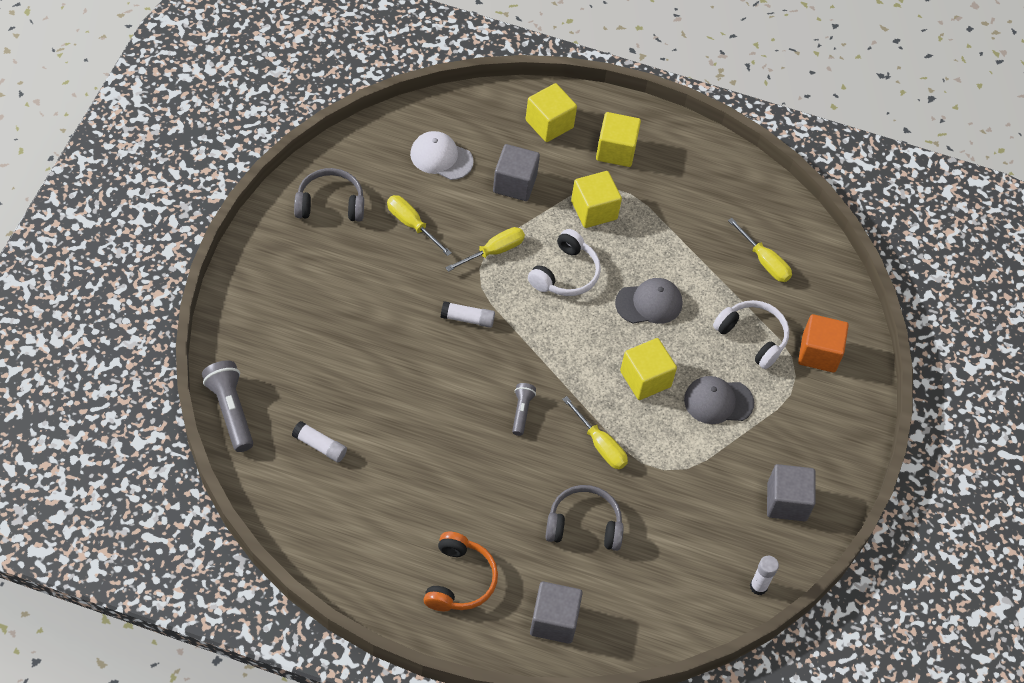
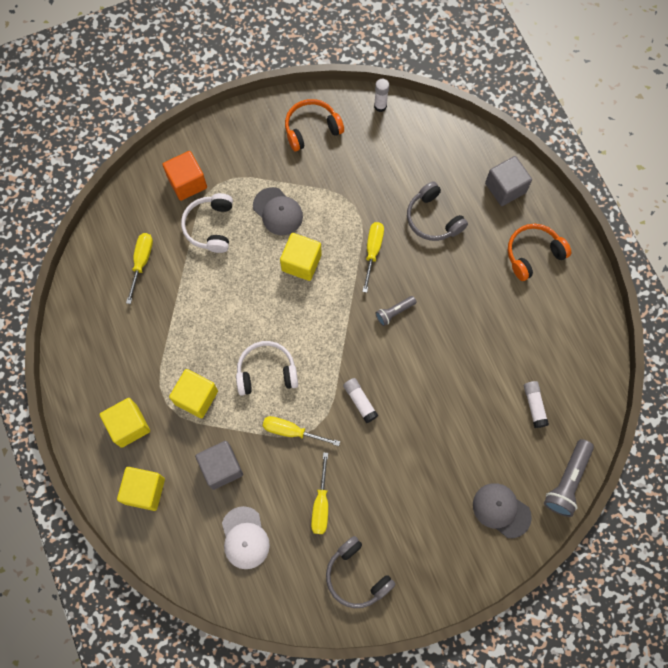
camera: 125 degrees left, 15 degrees up
(649, 303) = (241, 304): grey cap -> grey cap (501, 510)
(786, 502) = (311, 129): grey cube -> orange headphones

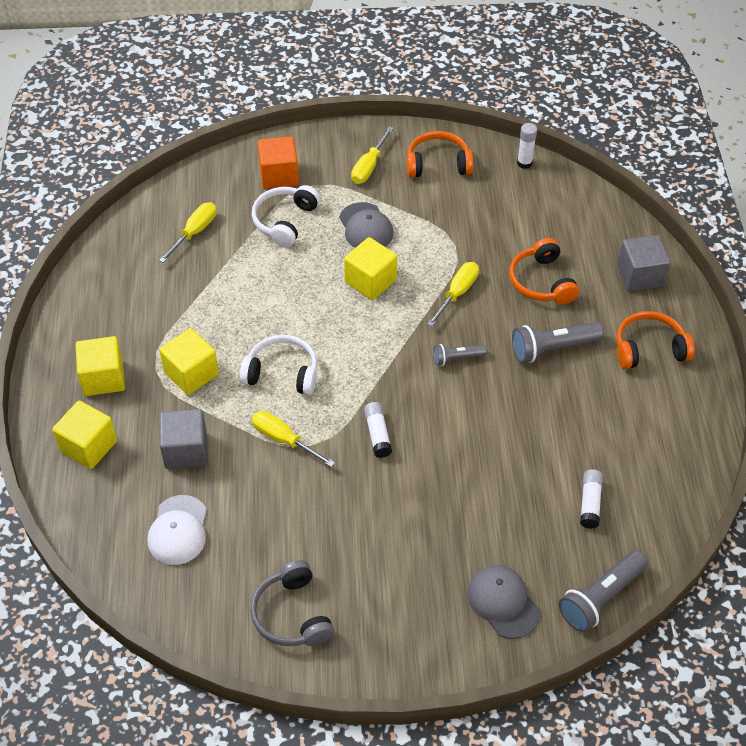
camera: 20 degrees right, 20 degrees down
(321, 504) = (284, 524): yellow screwdriver -> yellow screwdriver (369, 167)
(433, 219) = (542, 282): grey headphones -> orange headphones
(462, 278) = (552, 349): none -> grey flashlight

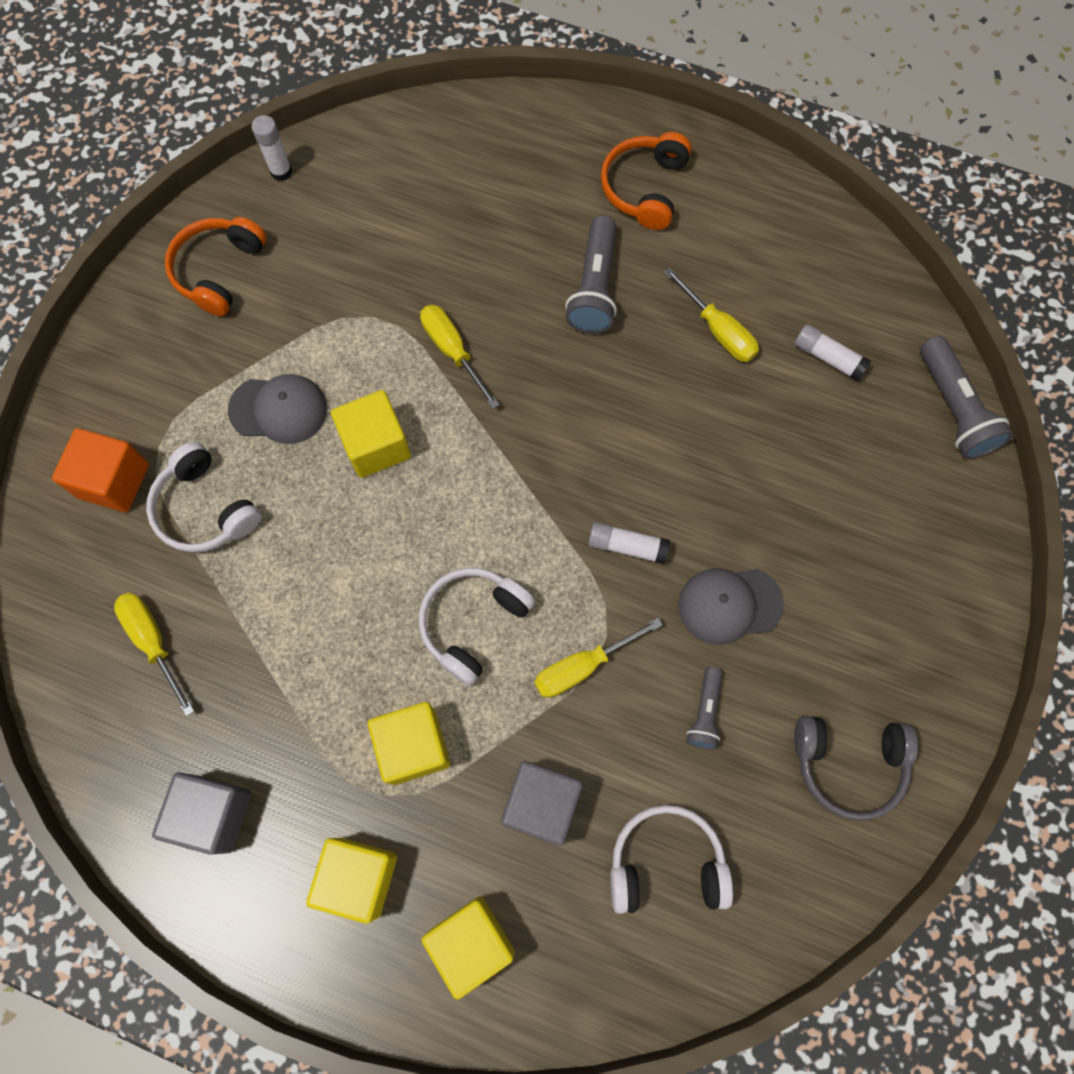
camera: 65 degrees left, 20 degrees up
(178, 530) = (666, 863): white cap -> white headphones
(369, 167) = (171, 357): yellow screwdriver -> yellow screwdriver (718, 330)
(457, 358) = (555, 400): grey flashlight -> grey flashlight (704, 712)
(503, 602) = (921, 513): grey cap -> grey cap (729, 604)
(542, 282) = (486, 248): orange headphones -> none
(640, 276) = (534, 141): grey cube -> grey cube (213, 814)

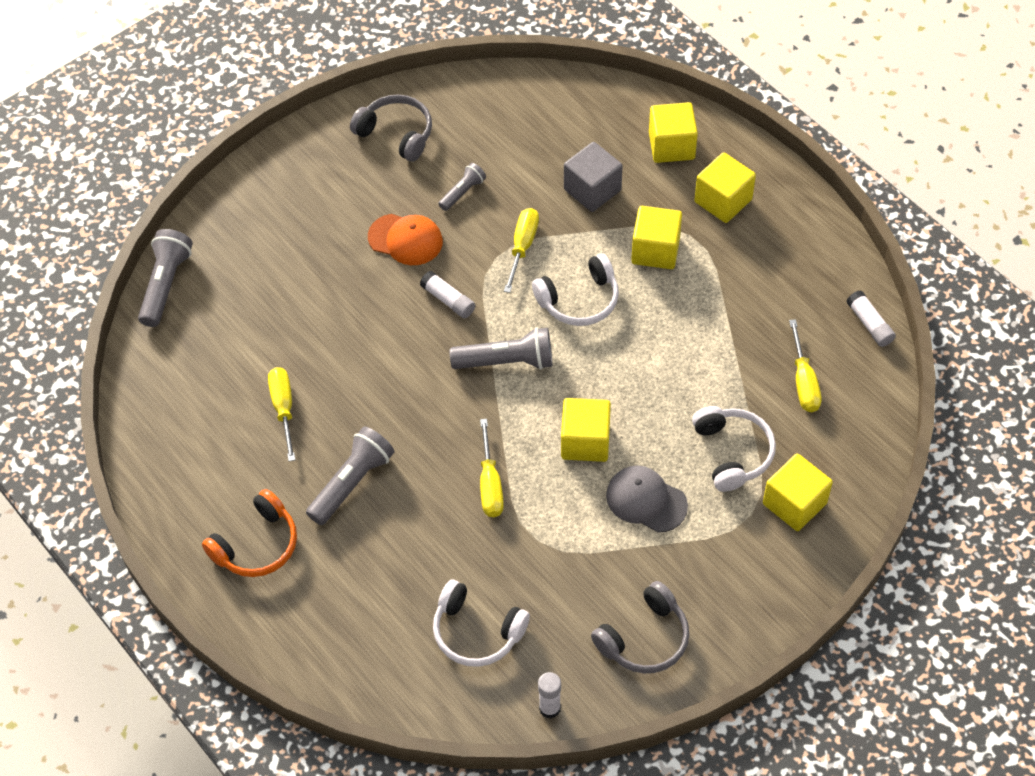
camera: 150 degrees left, 15 degrees down
(114, 481) = (794, 503): orange cube -> yellow cube
(213, 814) = (800, 268): grey cube -> none
(219, 271) = (644, 638): orange headphones -> grey headphones
(514, 499) = (506, 362): none -> grey flashlight
(582, 666) = (522, 247): yellow screwdriver -> yellow screwdriver turned 75 degrees counterclockwise
(666, 863) = (536, 134): white headphones -> white headphones (477, 631)
(729, 604) = (405, 239): grey cap -> orange cap
(828, 357) = (221, 355): white glue stick -> white glue stick (869, 324)

